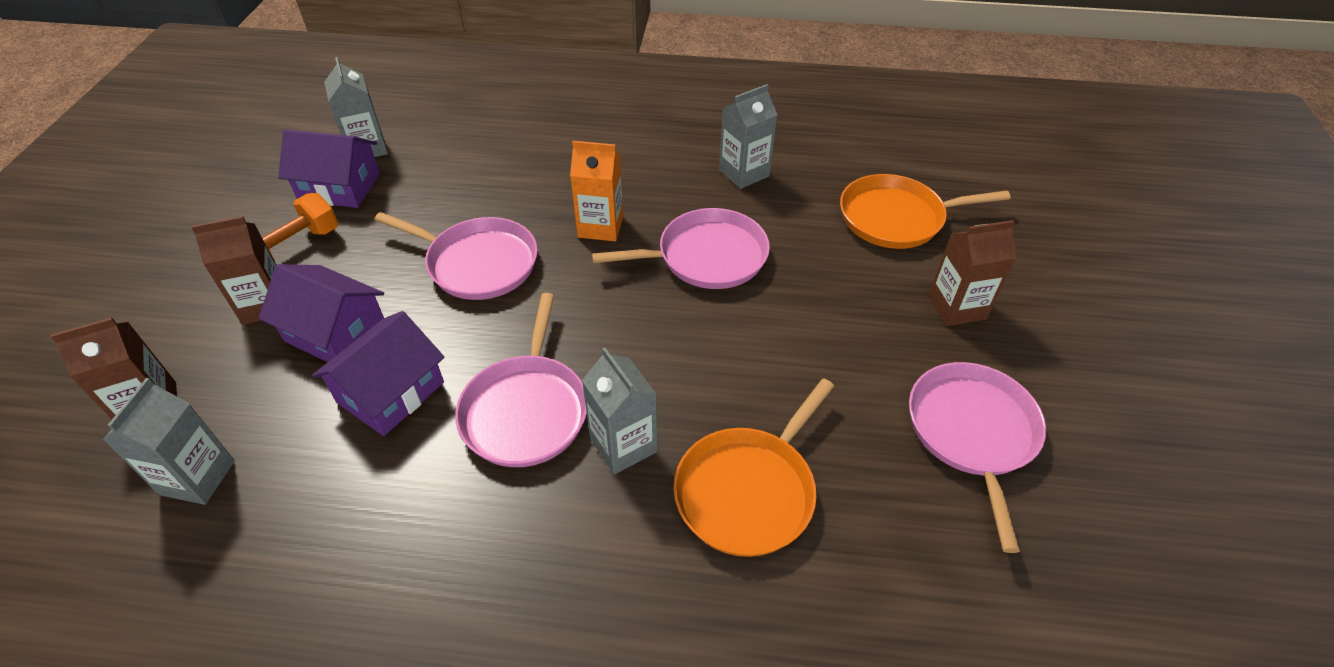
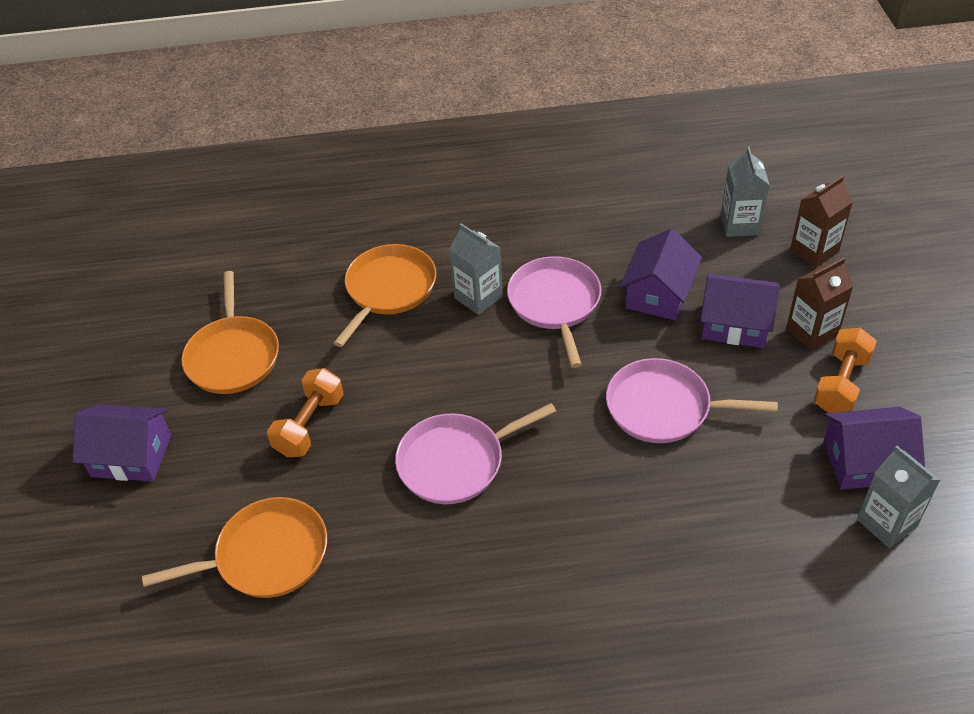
camera: 170 degrees right, 0 degrees up
(600, 226) = (570, 474): orange carton -> none
(744, 173) = (438, 586): grey carton -> none
(861, 322) = (310, 425): none -> orange dumbbell
(957, 307) = (223, 459): brown carton -> none
(972, 433) = (233, 356): pink pan -> orange pan
(1068, 331) = (131, 455): none -> purple house

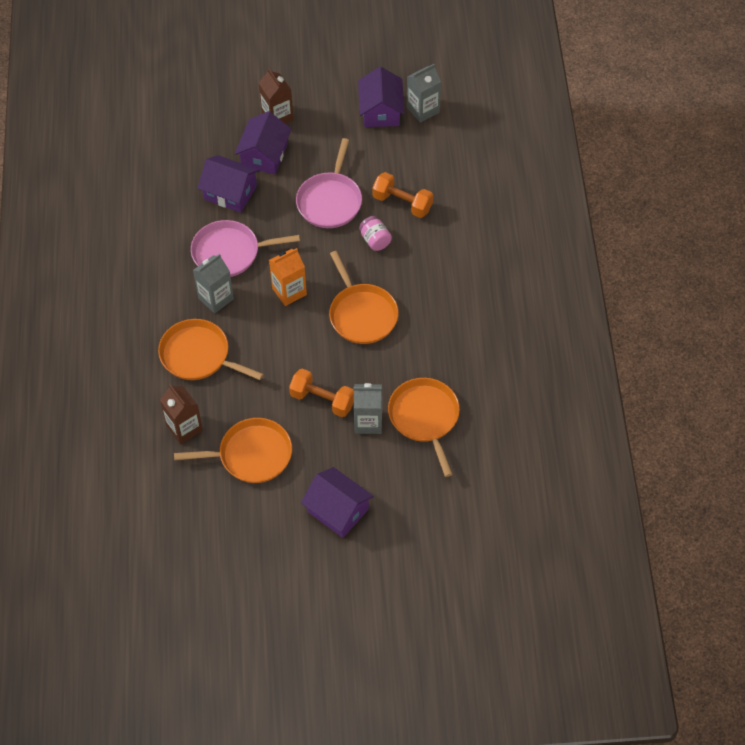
camera: 90 degrees left, 10 degrees up
(131, 455) = (338, 510): purple house -> purple house turned 60 degrees counterclockwise
(456, 462) = (362, 314): pink pan -> orange pan
(493, 373) = (289, 291): none -> orange carton
(596, 470) = (375, 240): none -> pink jar
(740, 224) = (169, 138): grey carton -> grey carton (368, 422)
(814, 251) = (204, 102): brown carton -> brown carton (184, 428)
(841, 384) = (322, 110): orange dumbbell -> orange dumbbell (402, 203)

